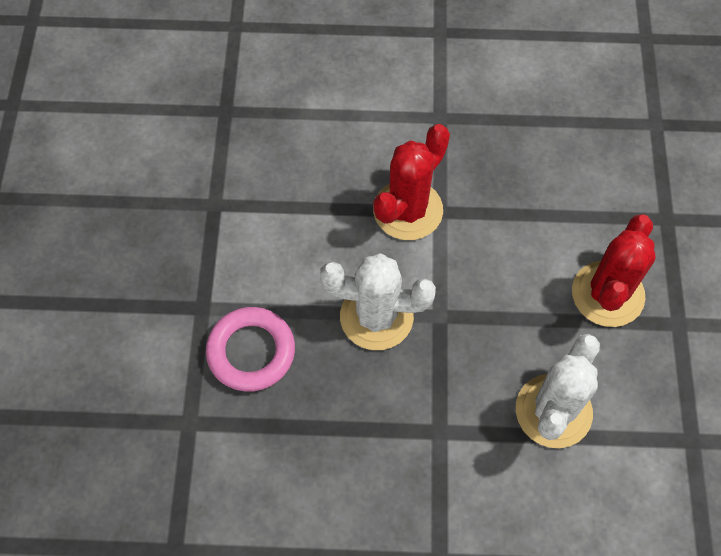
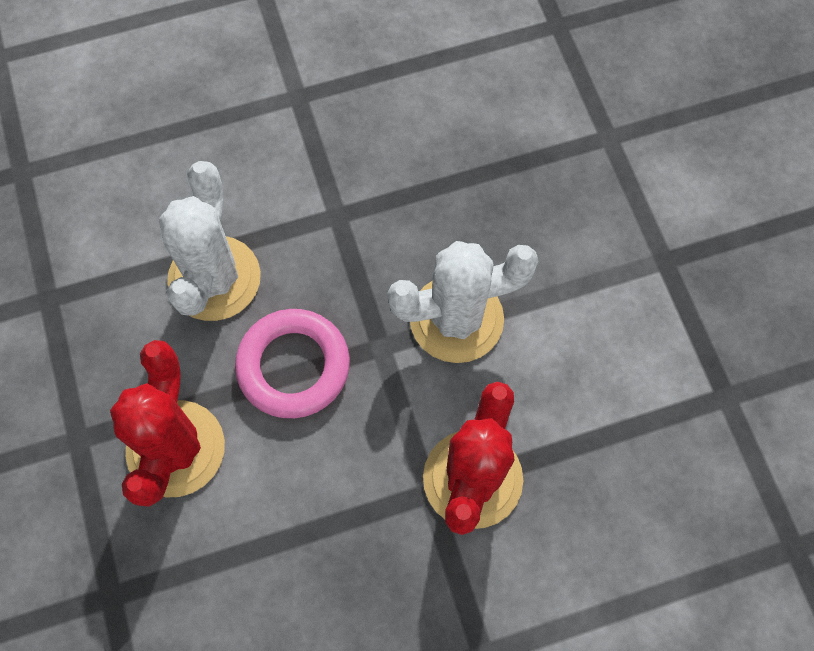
camera: 160 degrees right, 5 degrees up
(251, 352) = (582, 229): pink ring -> pink ring (293, 366)

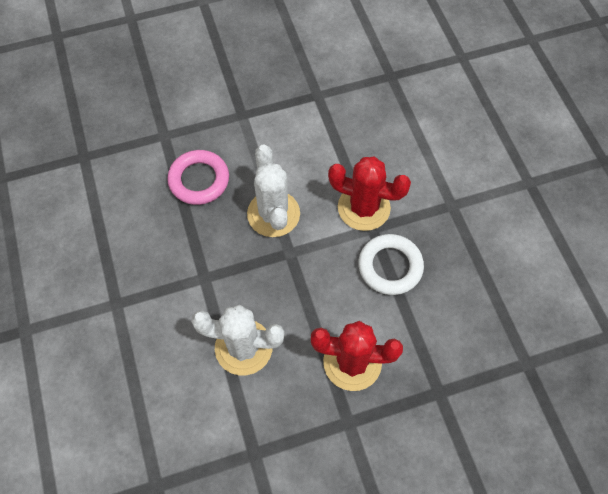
camera: 90 degrees left, 5 degrees down
(293, 366) = (301, 299): pink ring -> pink ring (199, 180)
(350, 522) = (390, 266): none -> white ring

